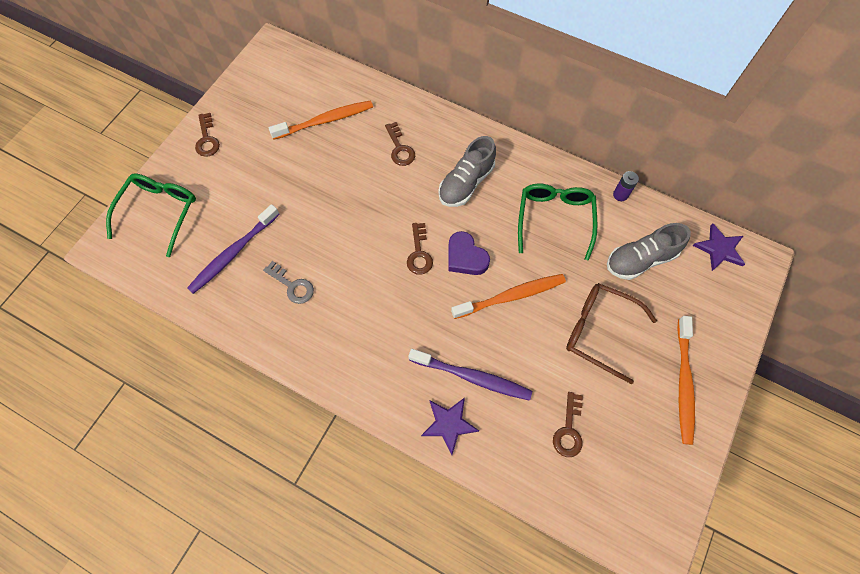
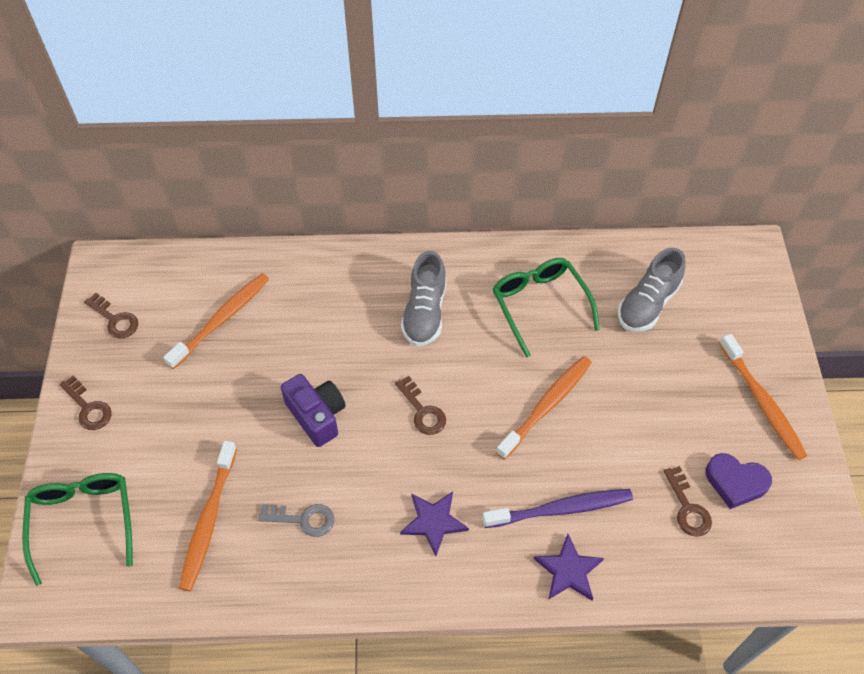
camera: 30 degrees left, 10 degrees down
(233, 253) = (209, 520): purple toothbrush -> orange toothbrush
(345, 219) = (317, 415): none -> purple camera
(400, 148) = (328, 310): brown key -> brown key (115, 319)
(465, 257) = (474, 390): purple heart -> purple heart (735, 482)
(600, 331) = (655, 395): brown glasses -> none
(620, 195) = (588, 249): purple battery -> none
(719, 249) = (713, 257): purple star -> purple star (434, 522)

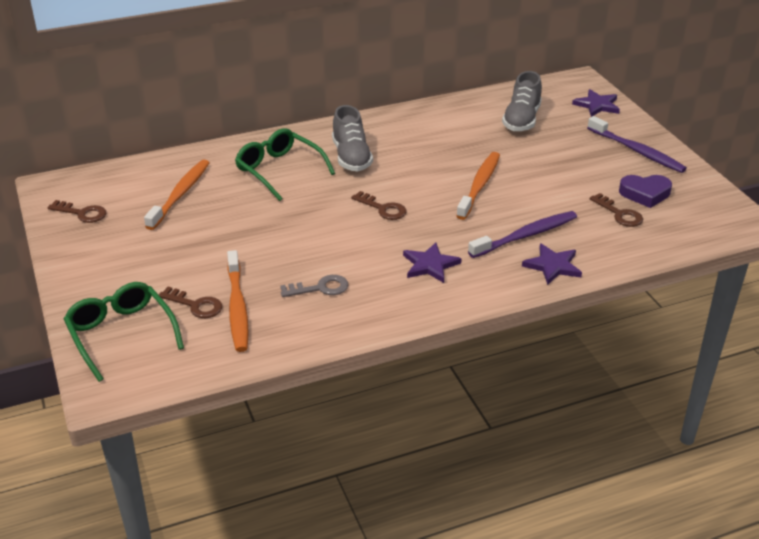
camera: 20 degrees left, 20 degrees down
(88, 408) = (86, 268): brown key -> brown key (195, 305)
(317, 415) = (296, 229): purple camera -> none
(540, 305) = (440, 136): green glasses -> green glasses (279, 171)
(752, 303) = (597, 105): none -> purple star
(762, 402) = (636, 151): orange toothbrush -> purple toothbrush

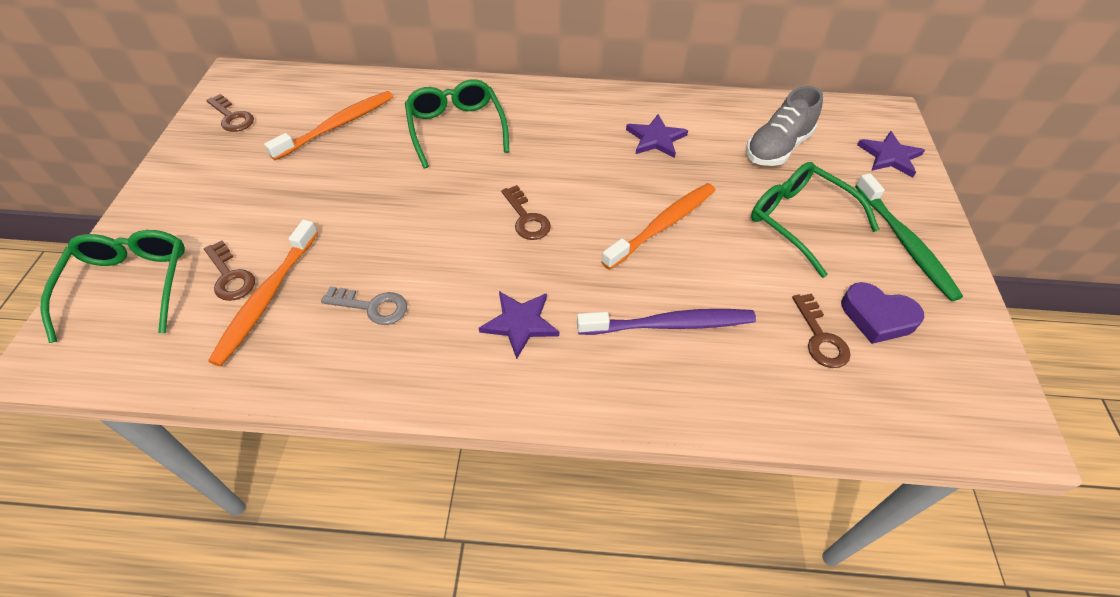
camera: 25 degrees right, 15 degrees up
(351, 157) = (544, 136): grey shoe -> none
(553, 266) = (673, 390): purple star -> purple star (655, 139)
(566, 158) = (800, 221): none -> green glasses
(636, 151) = (905, 242): purple toothbrush -> green toothbrush

